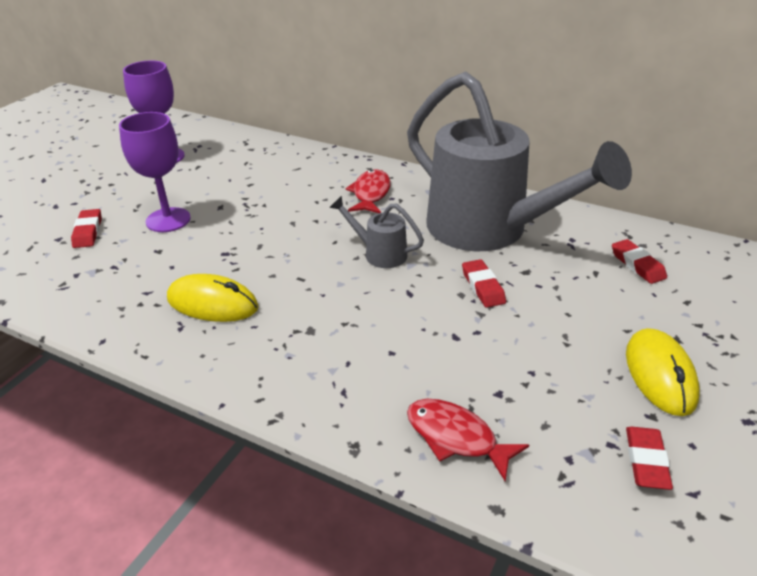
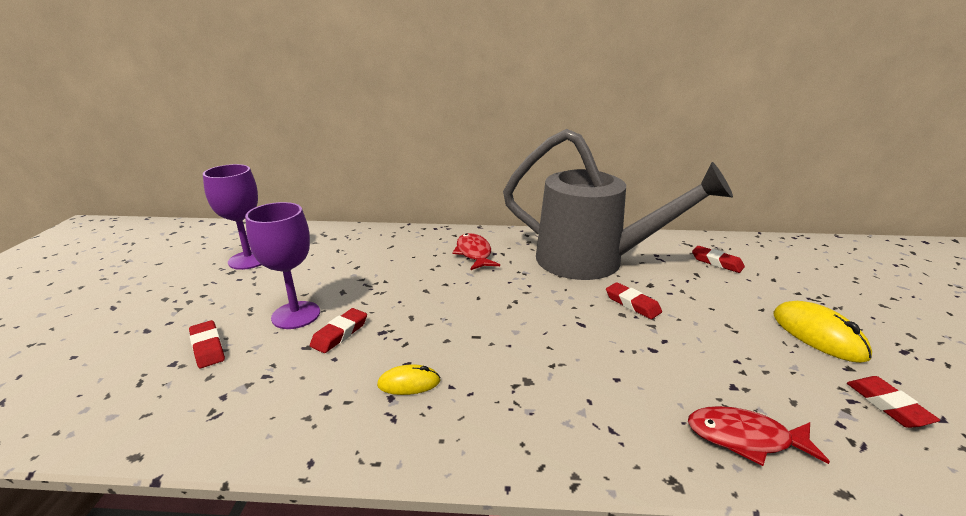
camera: 25 degrees left, 10 degrees down
(190, 246) = (340, 334): none -> red eraser
(212, 303) = (409, 383): yellow mouse -> yellow mouse, size x0.58
(380, 254) = (526, 298): grey watering can -> none

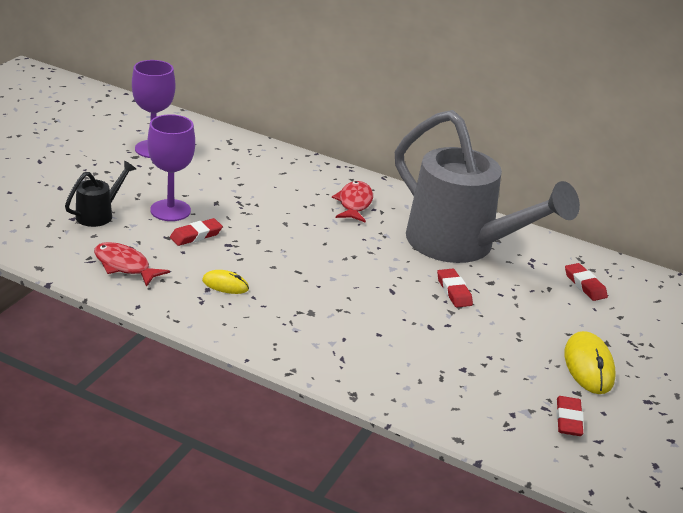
camera: 20 degrees right, 5 degrees up
(207, 347) = (98, 214): red eraser -> black watering can
(745, 438) = (430, 395): red fish -> red fish (124, 266)

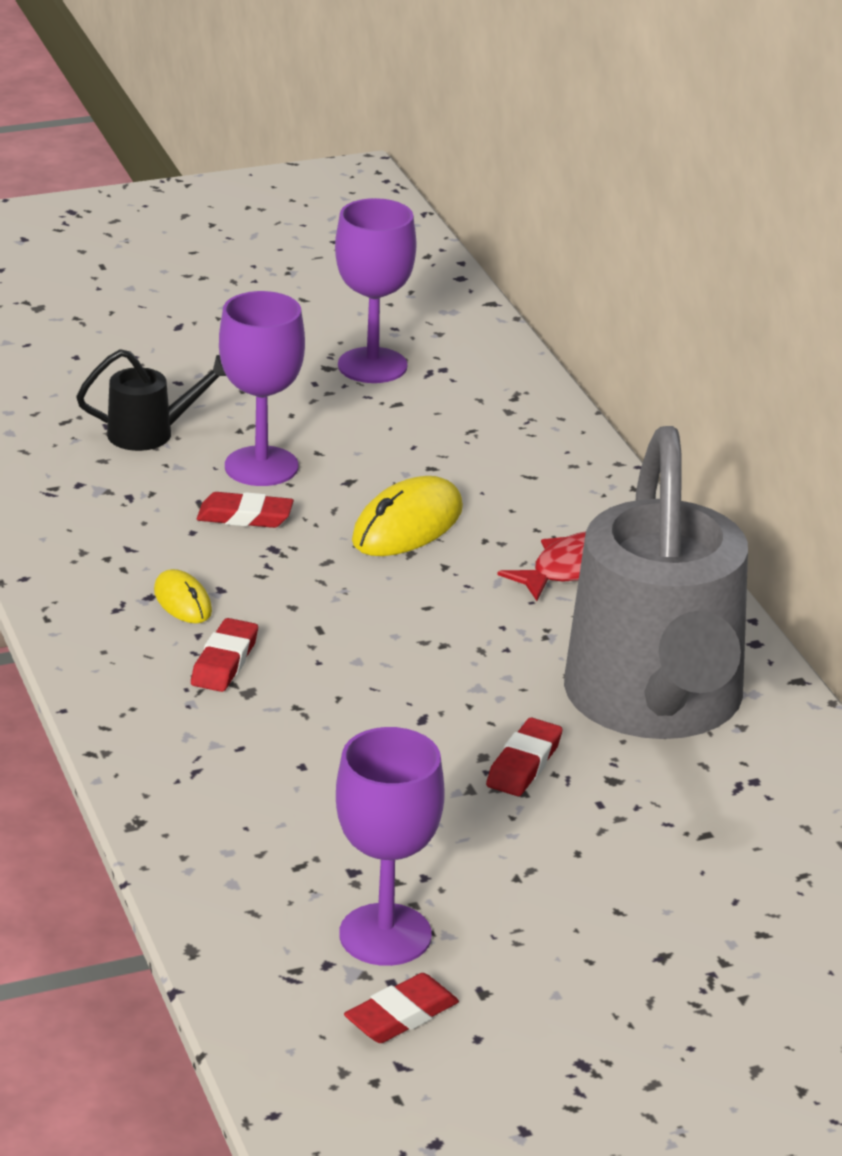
camera: 45 degrees right, 0 degrees up
(124, 266) = (83, 518): red fish -> none
(513, 389) = (385, 935): none -> purple goblet
(585, 285) = (782, 860): red eraser -> red eraser (224, 662)
(588, 366) = (567, 969): yellow mouse -> yellow mouse (407, 525)

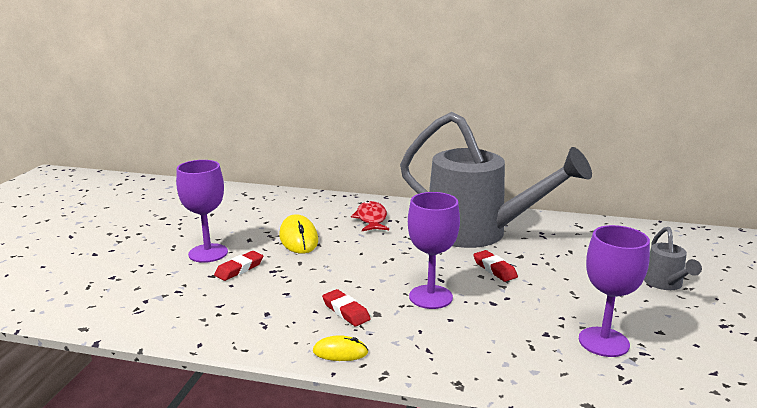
camera: 55 degrees left, 10 degrees down
(150, 433) = (138, 269): black watering can -> none
(182, 601) = (283, 306): yellow mouse -> yellow mouse (340, 352)
(372, 366) = (178, 210): purple goblet -> purple goblet (430, 297)
(401, 1015) = (672, 359): red eraser -> none
(683, 975) = (665, 284): none -> grey watering can

